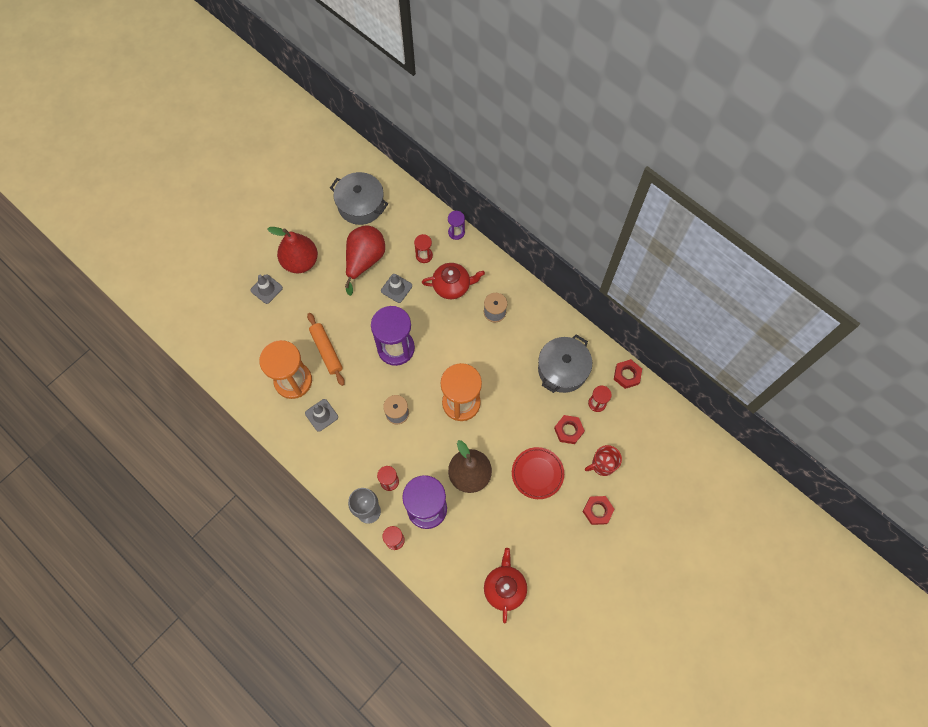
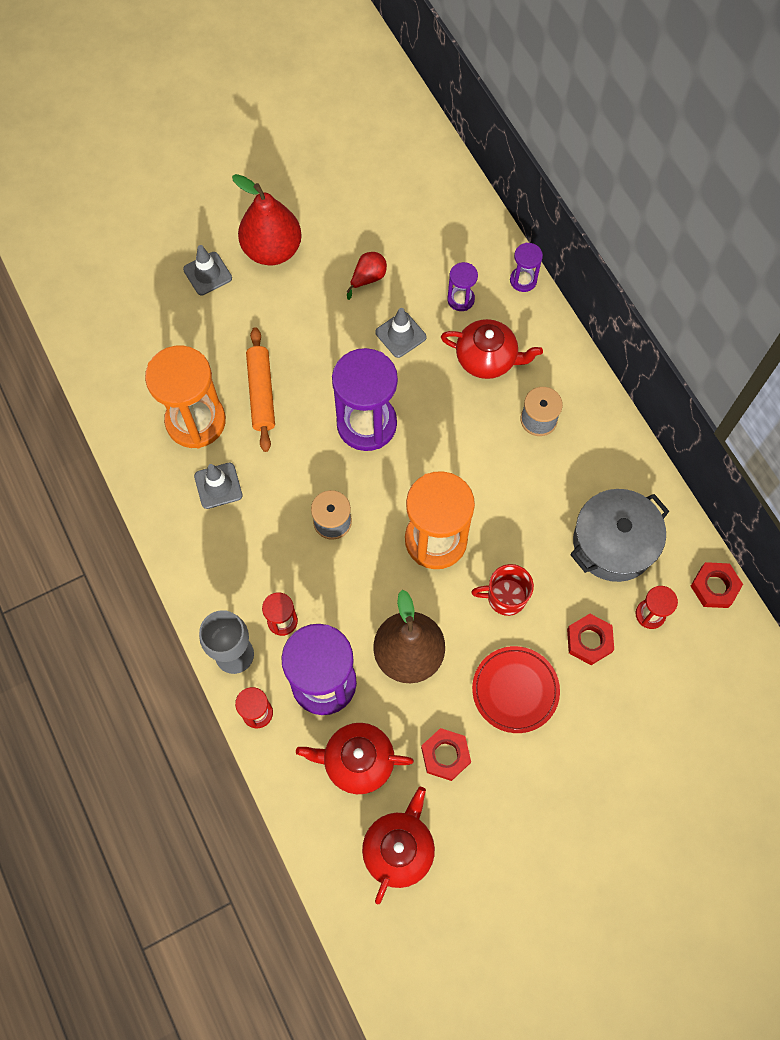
camera: 20 degrees right, 0 degrees up
(361, 205) = (393, 195): grey pot -> none
(364, 260) = (368, 278): red pear -> red pear, size x0.48
(424, 255) = (460, 299): red hourglass -> purple hourglass
(463, 546) = (357, 761): none -> red teapot
(597, 511) = (590, 783): red nut -> red nut (445, 755)
(602, 464) = (624, 713): red mug -> red mug (505, 597)

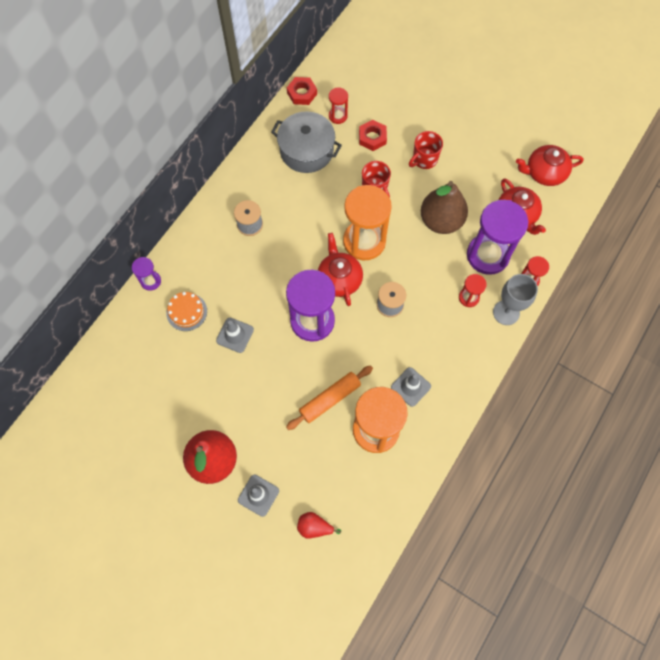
camera: 120 degrees left, 0 degrees up
(368, 278) = (202, 380): red pear -> red pear (314, 527)
(445, 755) = (482, 175): red nut -> none
(460, 299) = (186, 312): purple hourglass -> orange cake
(487, 358) = (223, 274): red teapot -> red teapot (339, 279)
(515, 690) = (424, 159): red plate -> red mug

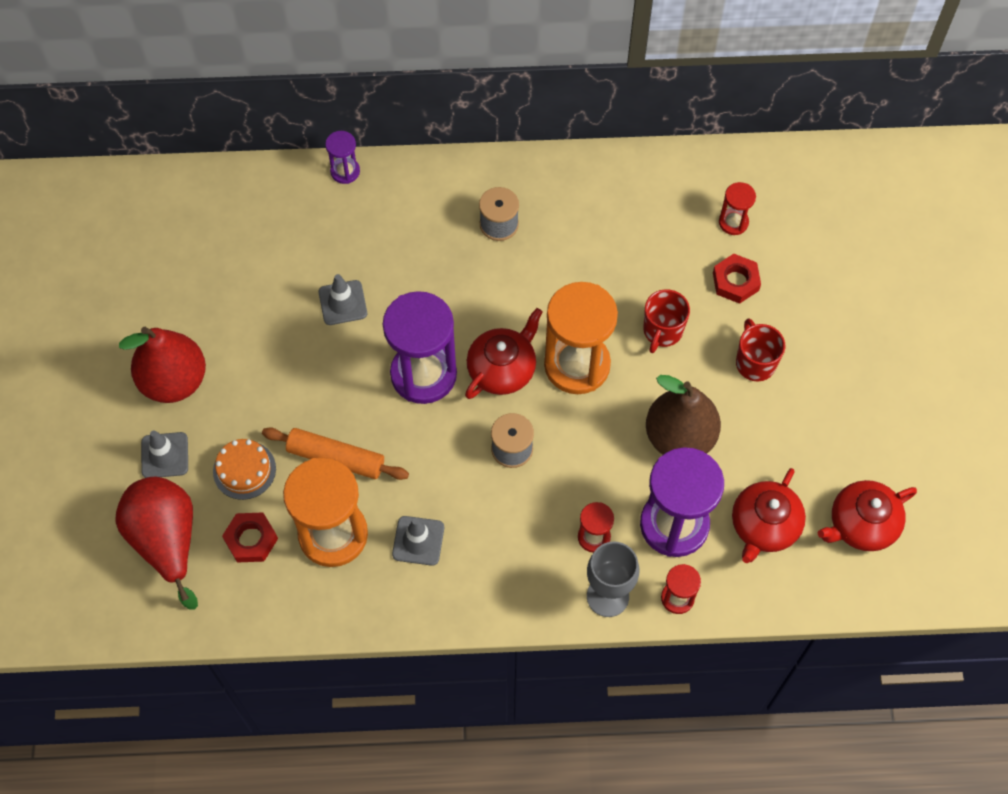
camera: 55 degrees right, 5 degrees down
(186, 312) = (334, 233): orange cake -> orange cake (244, 470)
(302, 93) = (731, 161): red nut -> red nut (251, 539)
(306, 150) = (652, 219): grey pot -> none
(314, 527) = (166, 540): red pear -> red pear, size x2.08
(424, 159) = (755, 362): red mug -> red mug turned 60 degrees clockwise
(544, 173) = (861, 524): red teapot -> red teapot turned 75 degrees counterclockwise

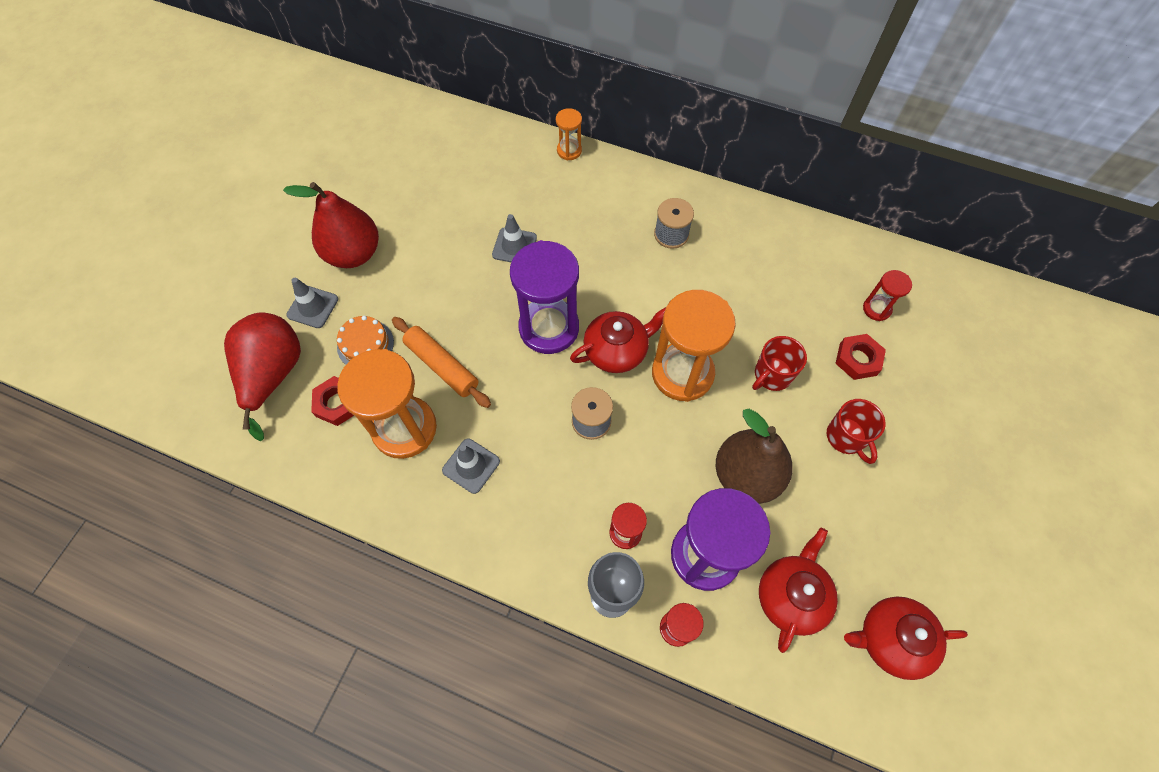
camera: 25 degrees right, 0 degrees up
(345, 171) = (569, 151): purple hourglass -> orange hourglass
(755, 362) = (846, 437): red mug -> red mug turned 150 degrees clockwise
(764, 526) = (791, 596): red teapot -> red teapot turned 150 degrees clockwise

